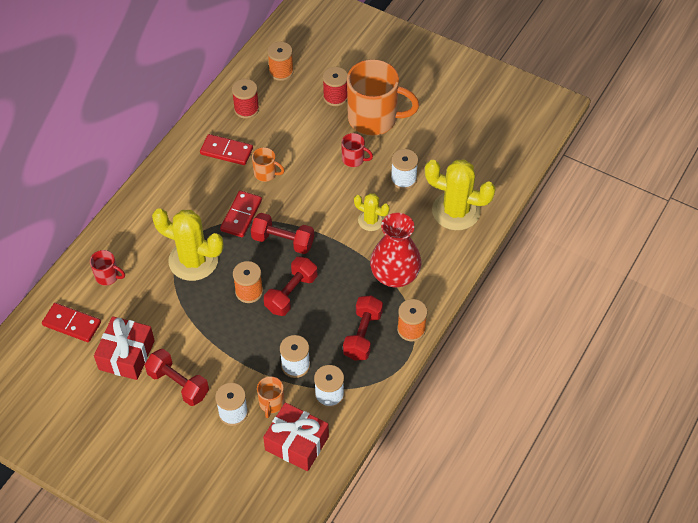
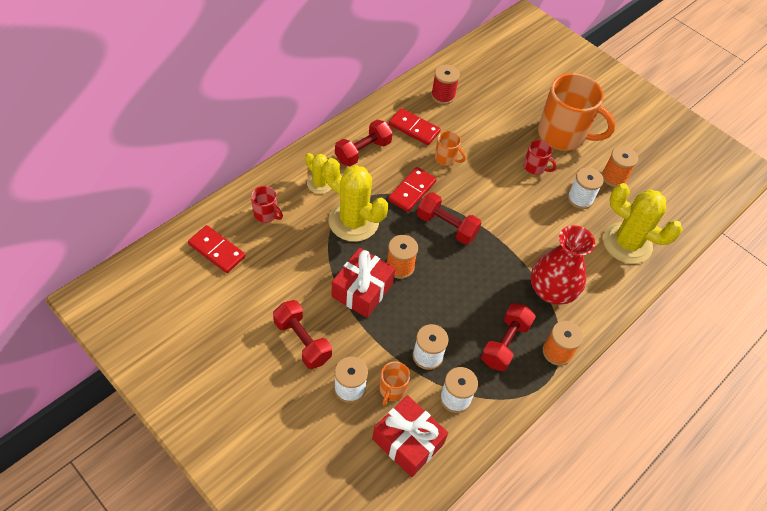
camera: 10 degrees right, 0 degrees up
(126, 355) = (260, 296): red gift -> red gift (362, 290)
(281, 72) = (484, 71): orange spool -> orange spool (614, 177)
(291, 293) = (441, 280): red dumbbell -> red dumbbell (363, 151)
(335, 97) = (530, 106): red spool -> none
(371, 220) = (539, 230): yellow cactus -> yellow cactus (320, 183)

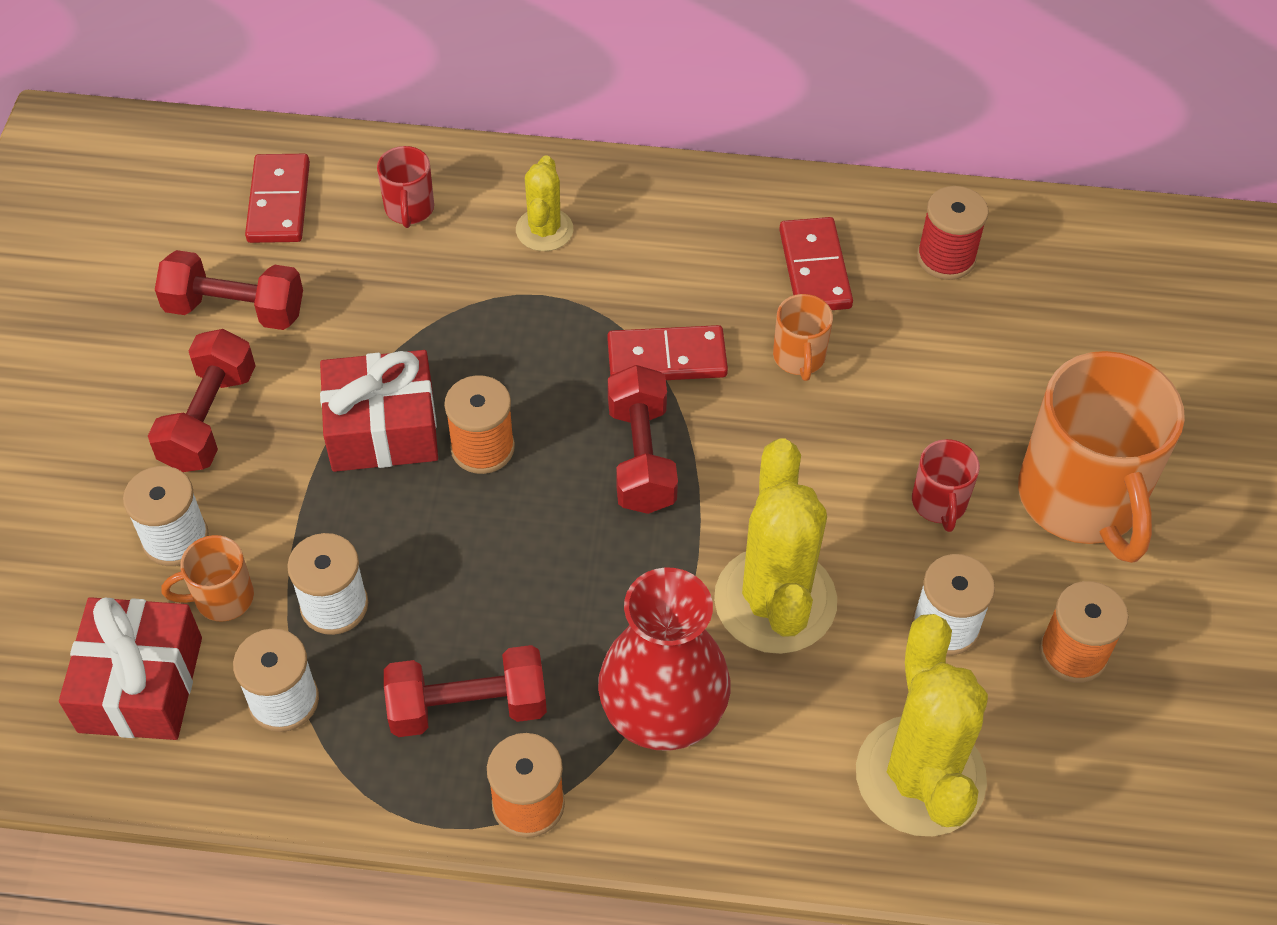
camera: 55 degrees right, 0 degrees up
(353, 221) = (512, 324): yellow cactus -> yellow cactus (775, 600)
(363, 151) = (678, 237): red dumbbell -> red dumbbell (235, 310)

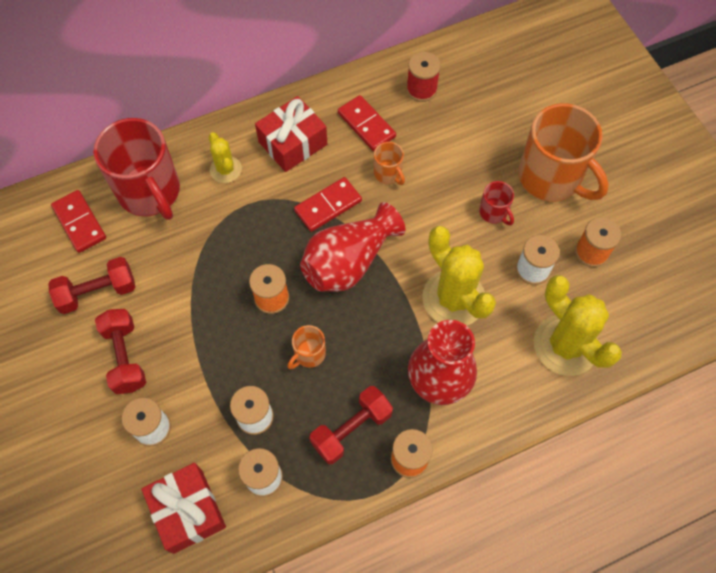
camera: 30 degrees left, 10 degrees up
(222, 598) = (197, 444): orange mug -> orange mug (309, 354)
(383, 429) = (216, 314): red gift -> red gift (292, 143)
(409, 209) = (150, 192): red mug -> red mug, size x2.24
(641, 457) = (349, 262): red dumbbell -> red vase

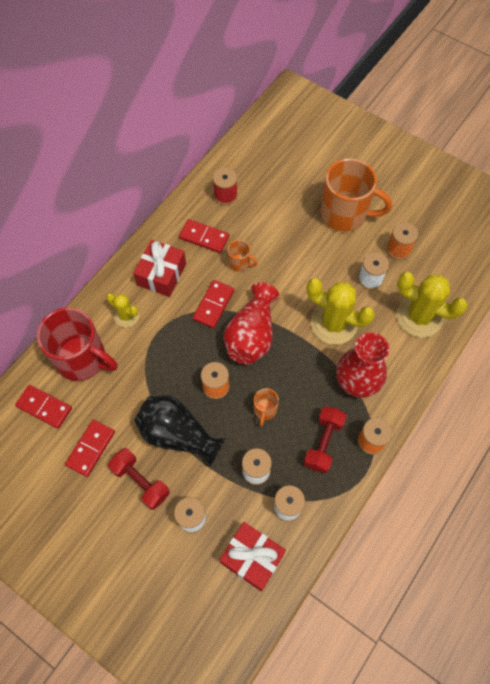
camera: 30 degrees left, 0 degrees up
(97, 292) = (91, 448): red dumbbell -> red domino
(197, 328) = (178, 434): none -> black vase
(494, 212) = (323, 254): red mug -> none

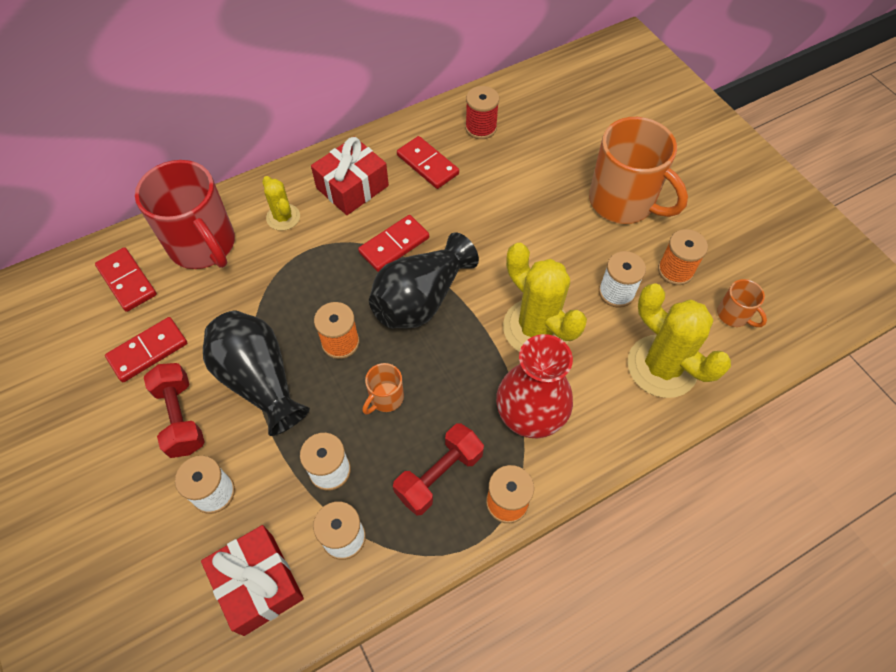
camera: 25 degrees right, 5 degrees down
(239, 263) = (454, 209): orange mug -> orange mug (734, 315)
(251, 335) = (421, 299): red vase -> black vase

